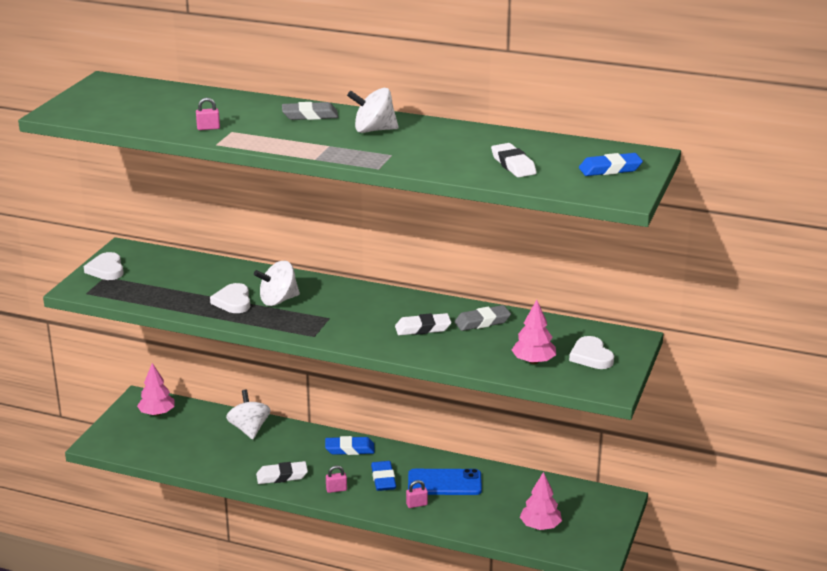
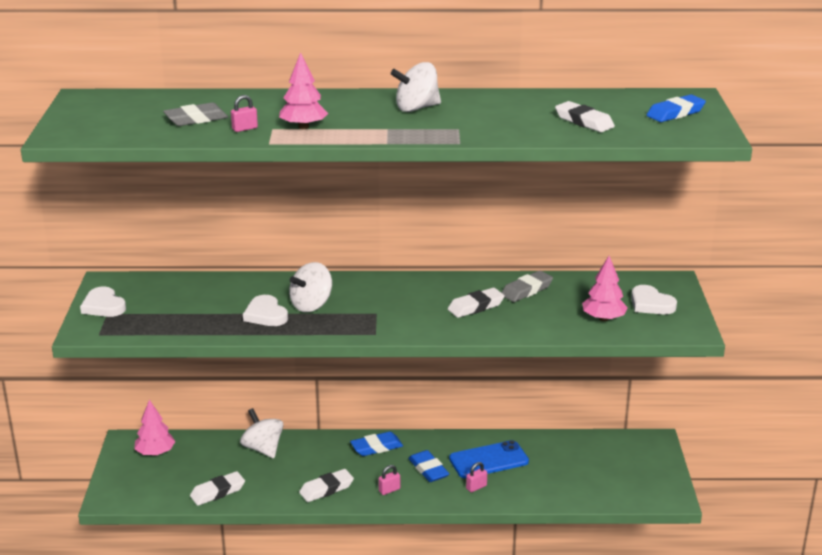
camera: 20 degrees left, 0 degrees up
(188, 458) = (217, 492): none -> white eraser
(310, 115) = (338, 103): grey eraser -> grey eraser (196, 119)
(540, 526) = (603, 481): pink tree -> pink tree (303, 127)

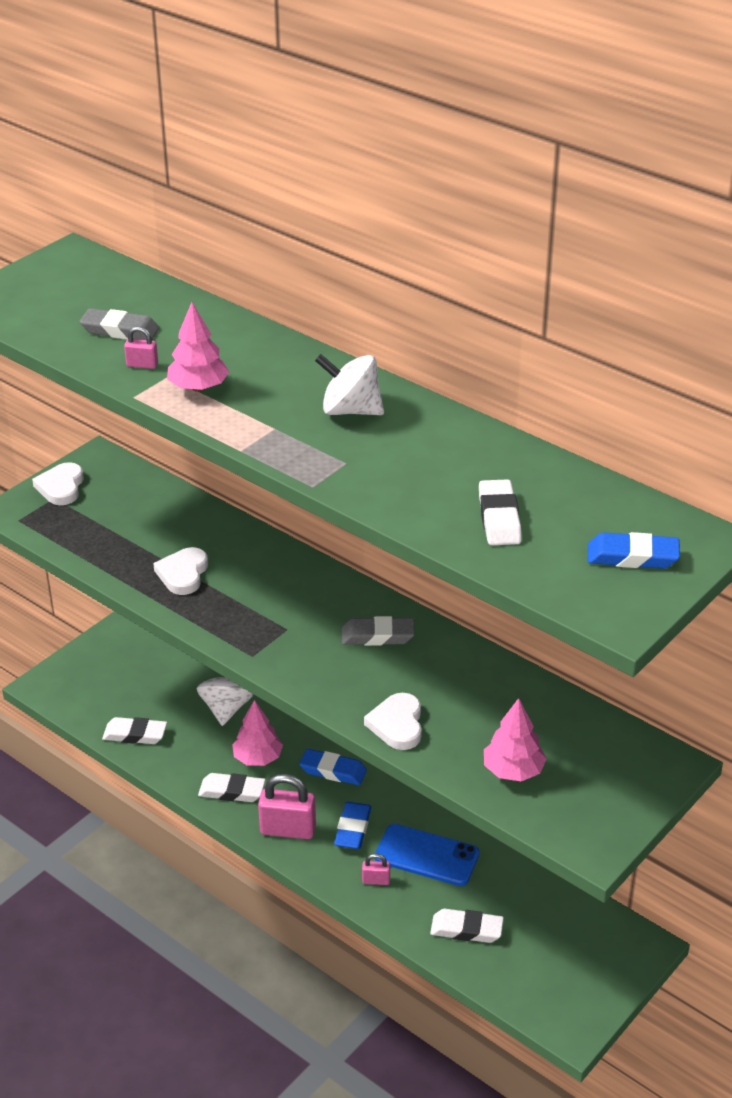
camera: 40 degrees right, 10 degrees up
(155, 453) = (130, 657): pink tree -> pink tree (257, 758)
(311, 305) = (238, 585): white spinning top -> none
(389, 490) = (288, 830): pink padlock -> pink padlock, size x2.03
(476, 307) = (396, 676): white eraser -> white eraser (466, 929)
(526, 290) = (480, 683): grey eraser -> grey eraser (377, 636)
(651, 304) = (597, 781): white heart -> white heart (397, 724)

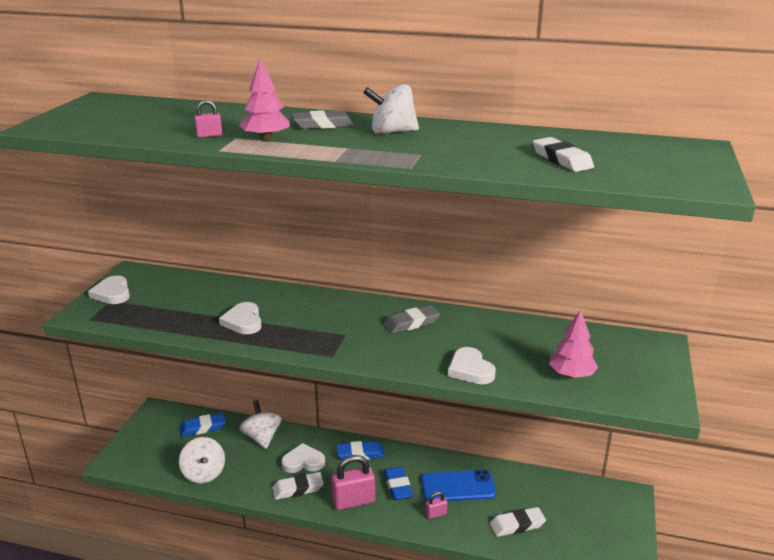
camera: 25 degrees left, 10 degrees down
(120, 330) = (174, 124): grey eraser -> grey eraser (323, 125)
(135, 734) = (204, 473): white eraser -> white spinning top
(257, 758) = (303, 462): pink tree -> white heart
(632, 557) = (672, 160): blue eraser -> blue eraser (202, 428)

